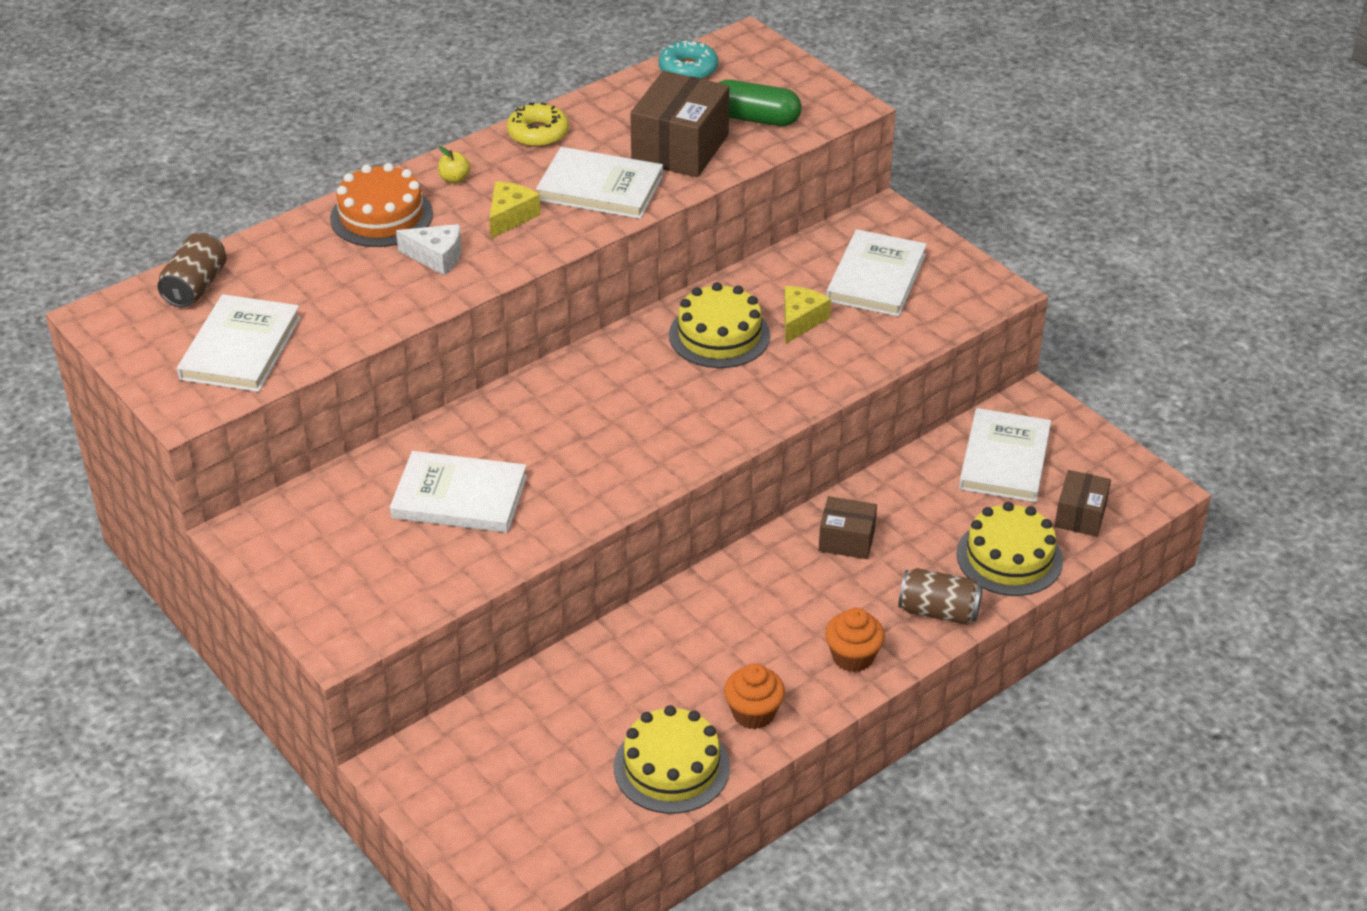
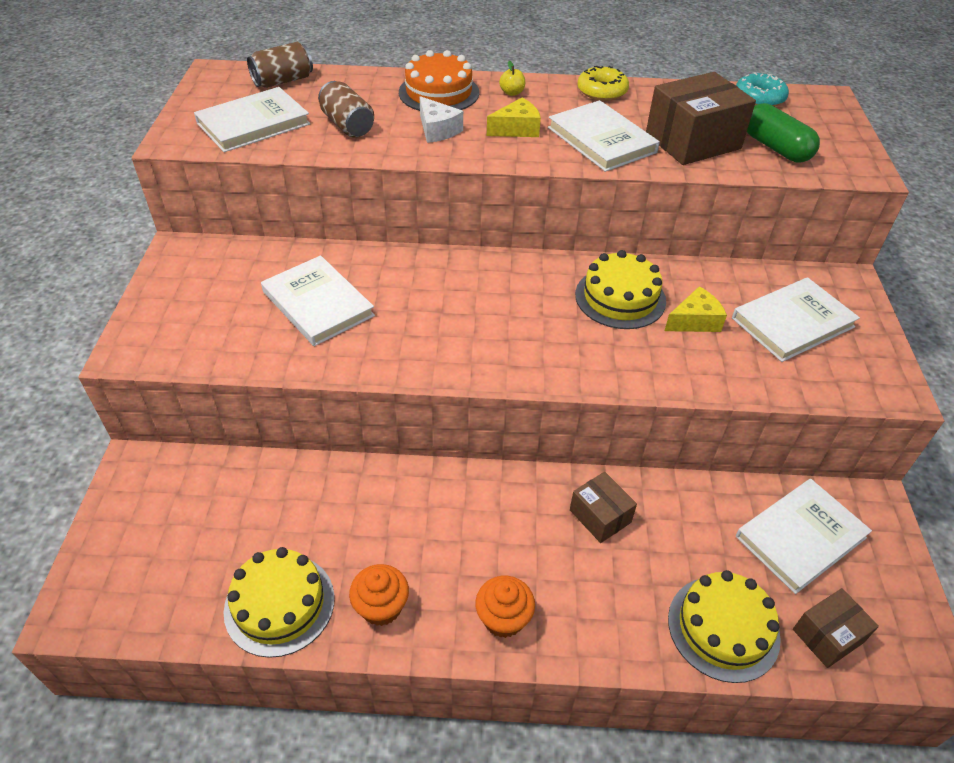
camera: 40 degrees right, 5 degrees up
(938, 611) = (613, 632): brown can -> brown can (347, 125)

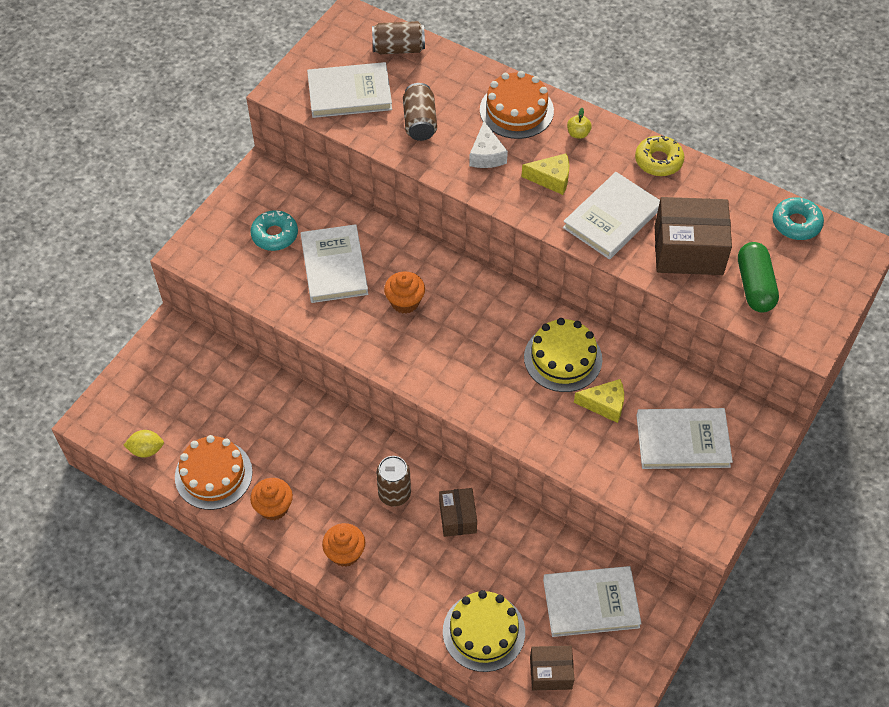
camera: 30 degrees right, 10 degrees up
(170, 616) = (146, 450): none -> yellow lemon
(229, 299) = (275, 235): none -> turquoise donut
(279, 604) = (213, 474): yellow cake -> orange cake
(420, 308) = (405, 302): none -> orange cupcake
(514, 523) = (394, 494): none -> brown can
(601, 140) = (612, 218): white book -> white book turned 45 degrees clockwise

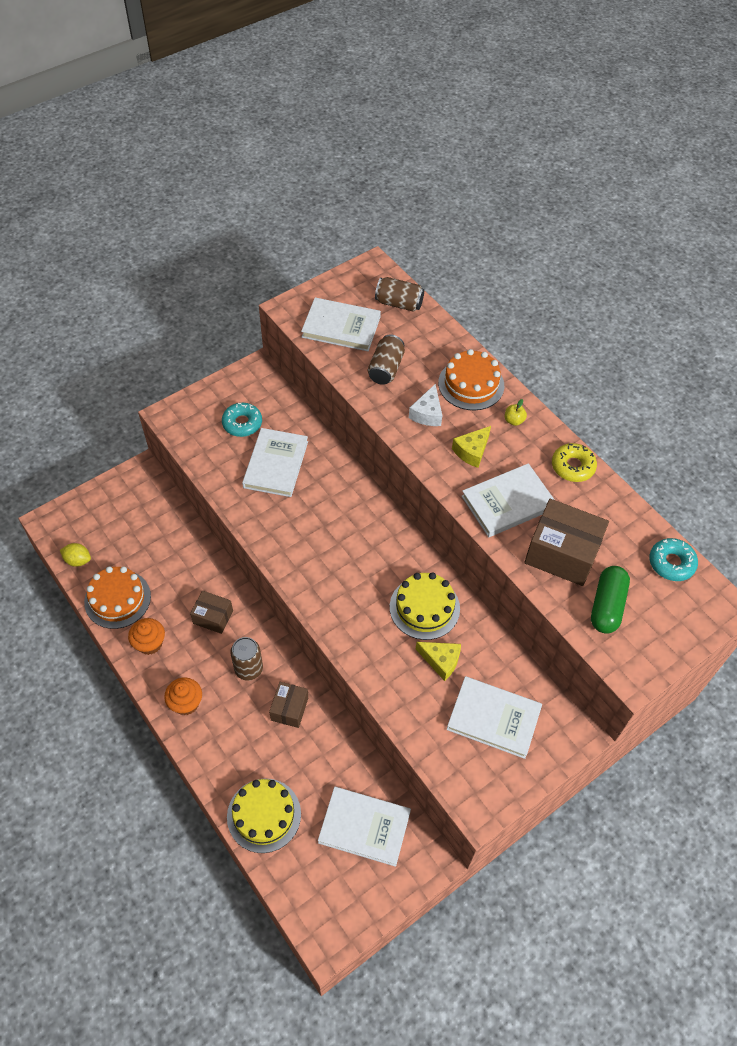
camera: 20 degrees right, 0 degrees up
(405, 302) = (317, 513): orange cupcake -> none
(550, 672) = (302, 874): brown box -> brown box (213, 617)
(551, 179) = (472, 451): yellow cheese -> yellow cheese turned 105 degrees clockwise

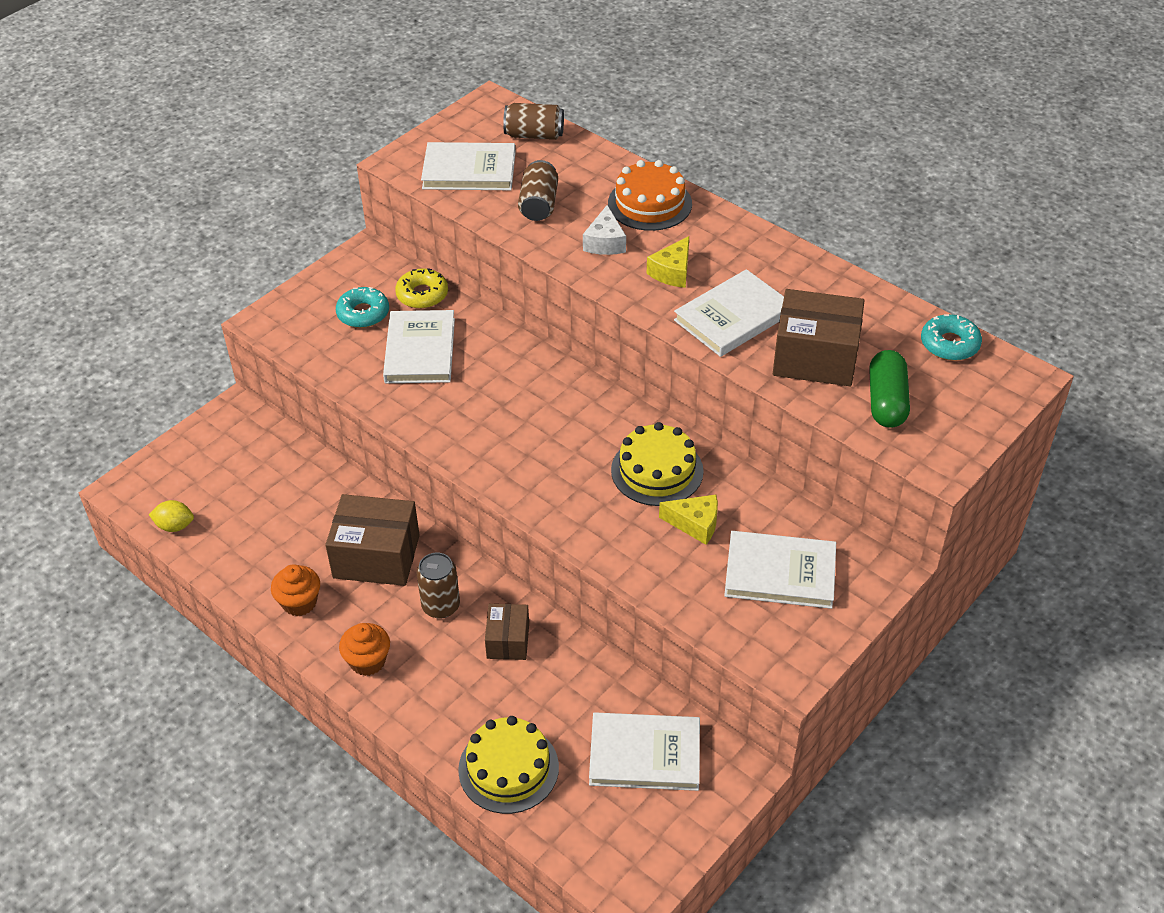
camera: 10 degrees left, 10 degrees down
(117, 599) = (241, 560): orange cake -> none
(213, 617) = (376, 556): brown box -> brown box, size x1.75
(514, 420) = (714, 232): yellow apple -> none
(572, 466) = (800, 267): yellow donut -> yellow donut (422, 295)

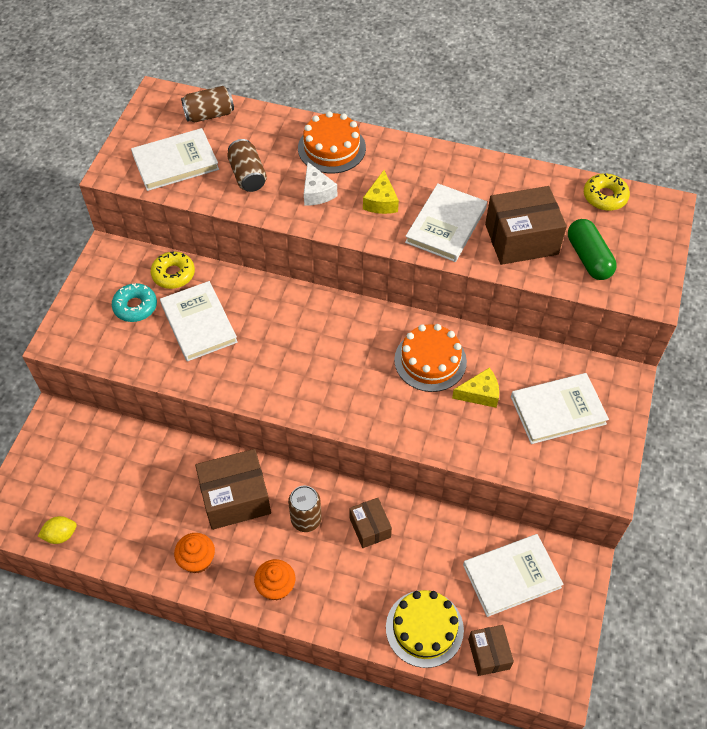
camera: 25 degrees left, 10 degrees up
(568, 825) = (488, 654): none -> brown box
(657, 470) = (430, 360): yellow cake -> orange cake
(949, 344) = (605, 197): turquoise donut -> yellow donut

